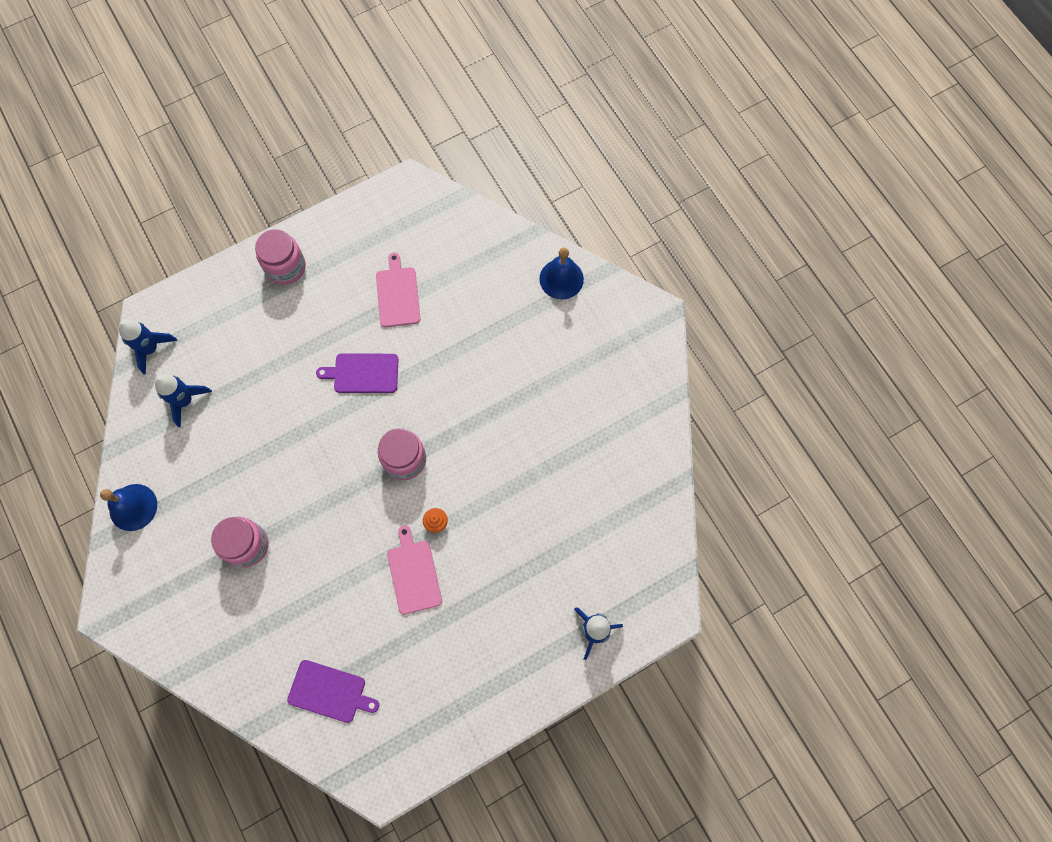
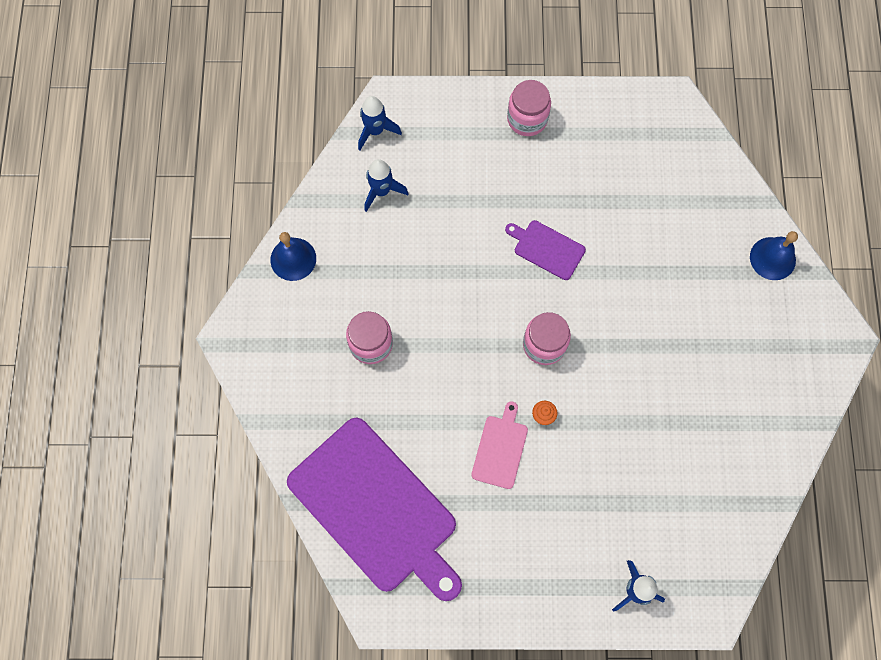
camera: 30 degrees right, 0 degrees up
(330, 692) = (376, 508): purple cutting board -> purple cutting board, size x2.30
(397, 294) = (614, 194): pink cutting board -> none

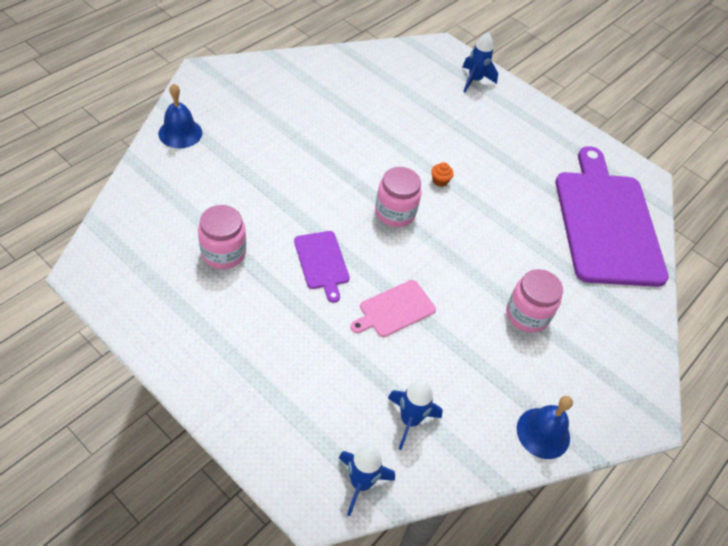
camera: 145 degrees left, 20 degrees down
(500, 449) = (488, 188): pink cutting board -> pink cutting board (395, 309)
(527, 119) = (216, 365): pink jar -> pink jar (223, 252)

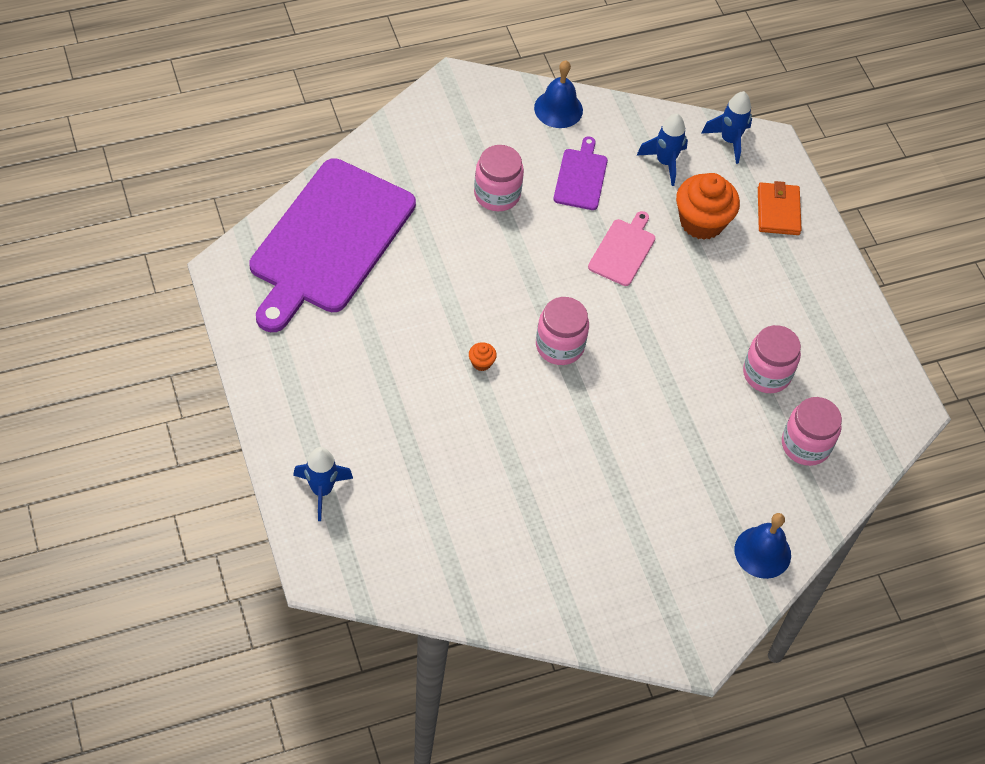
camera: 150 degrees left, 5 degrees up
(171, 210) = (805, 445): none -> pink jar
(273, 417) = (778, 211): none -> orange wallet
(322, 262) = (669, 323): purple cutting board -> purple cutting board (581, 177)
(342, 369) = (701, 222): none -> orange cupcake
(395, 309) = (623, 250): pink cutting board -> pink cutting board turned 60 degrees counterclockwise

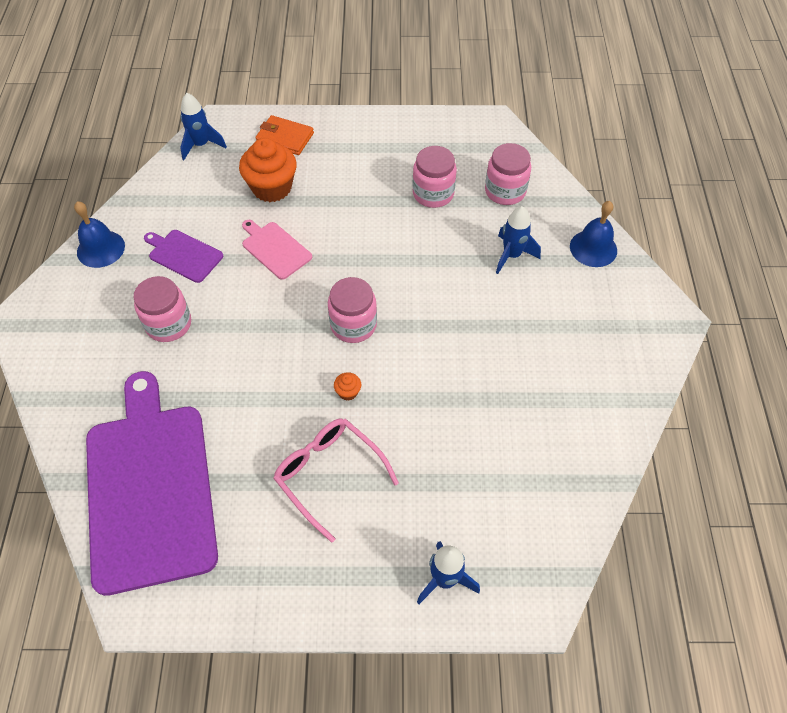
camera: 65 degrees left, 0 degrees up
(329, 241) = (149, 488): purple cutting board -> purple cutting board turned 150 degrees counterclockwise
(390, 372) = (329, 475): none -> pink glasses
(665, 162) = (200, 192): blue rocket -> blue rocket (512, 255)

